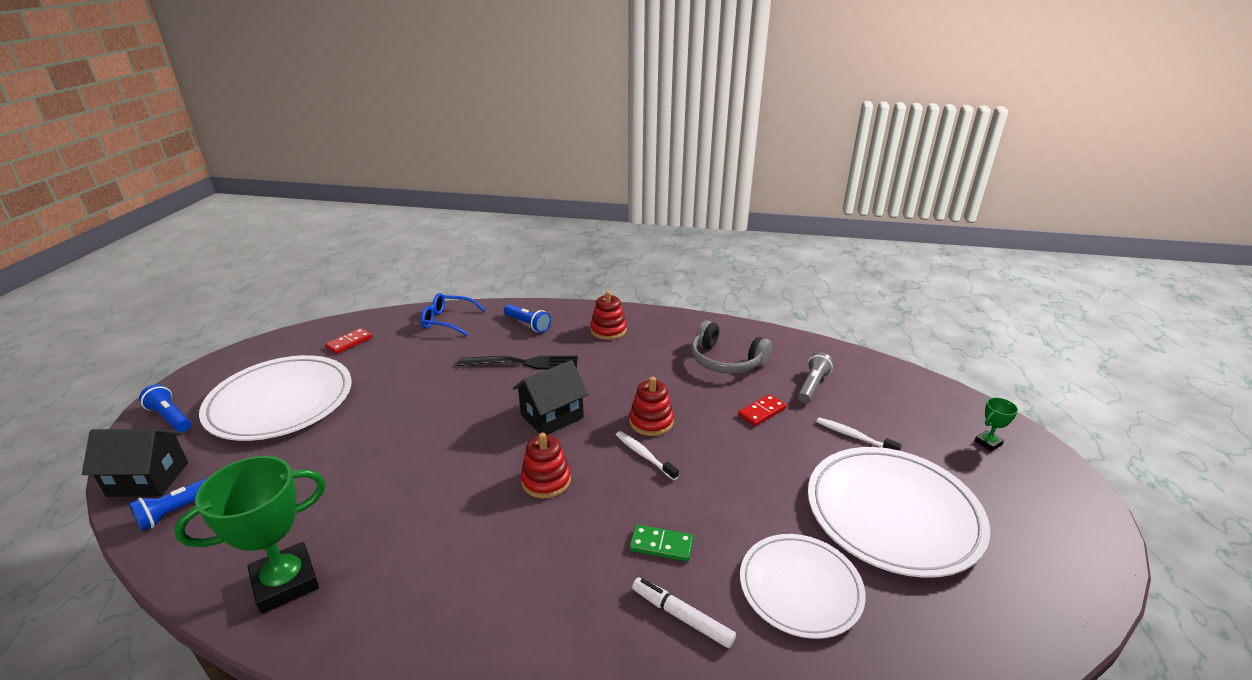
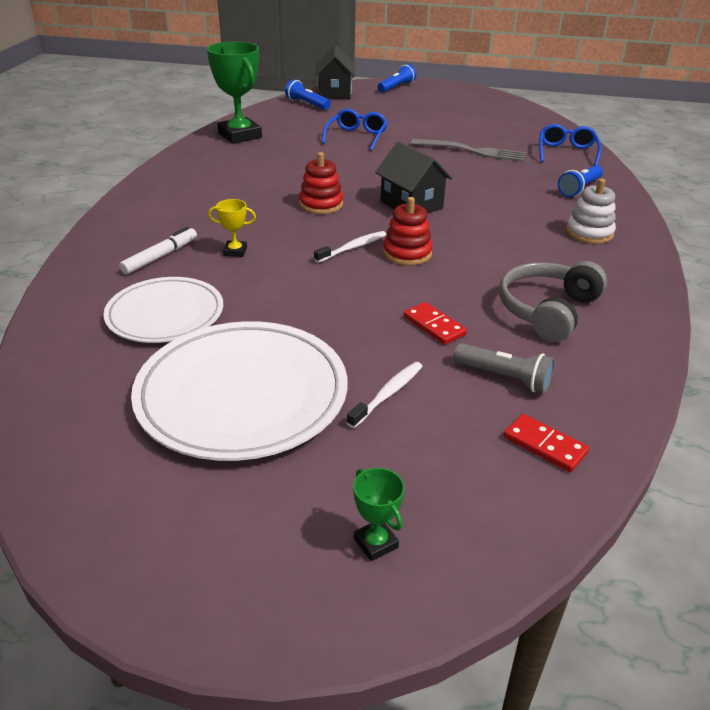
camera: 90 degrees right, 5 degrees up
(280, 402) = (418, 111): white plate -> none
(347, 455) = (356, 137): none -> blue glasses
(349, 343) = (508, 121): red domino -> red domino (544, 445)
(426, 371) = (472, 151): none -> grey fork
(523, 363) = (499, 189): black fork -> none
(608, 330) = (589, 233): red stacking toy -> white stacking toy
(661, 545) = (235, 251): green domino -> yellow trophy

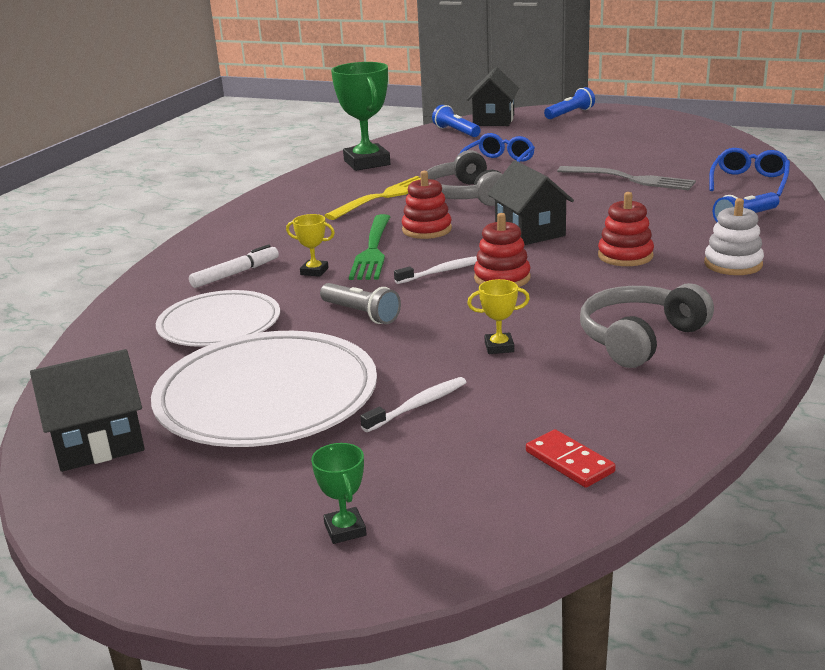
camera: 15 degrees right, 10 degrees down
(90, 463) = (98, 443): none -> black house
(269, 171) = (384, 197): none -> yellow fork
(281, 227) = (373, 250): none -> green fork
(341, 168) = (465, 195): none -> grey headphones
(434, 326) = (499, 347): red domino -> yellow trophy
(500, 227) = (625, 256): none -> red stacking toy
(504, 377) = (555, 398): grey flashlight -> grey flashlight (361, 314)

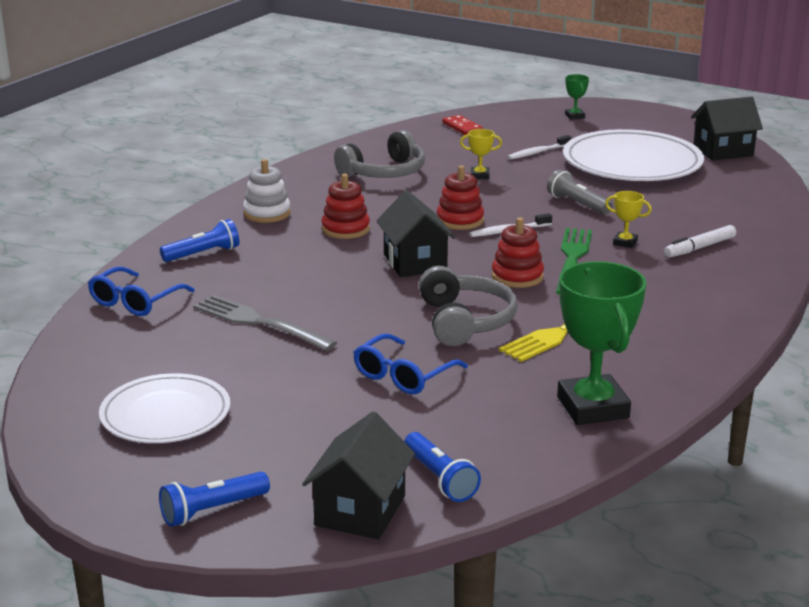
camera: 175 degrees left, 0 degrees up
(219, 324) = (688, 207): white plate -> white plate (165, 414)

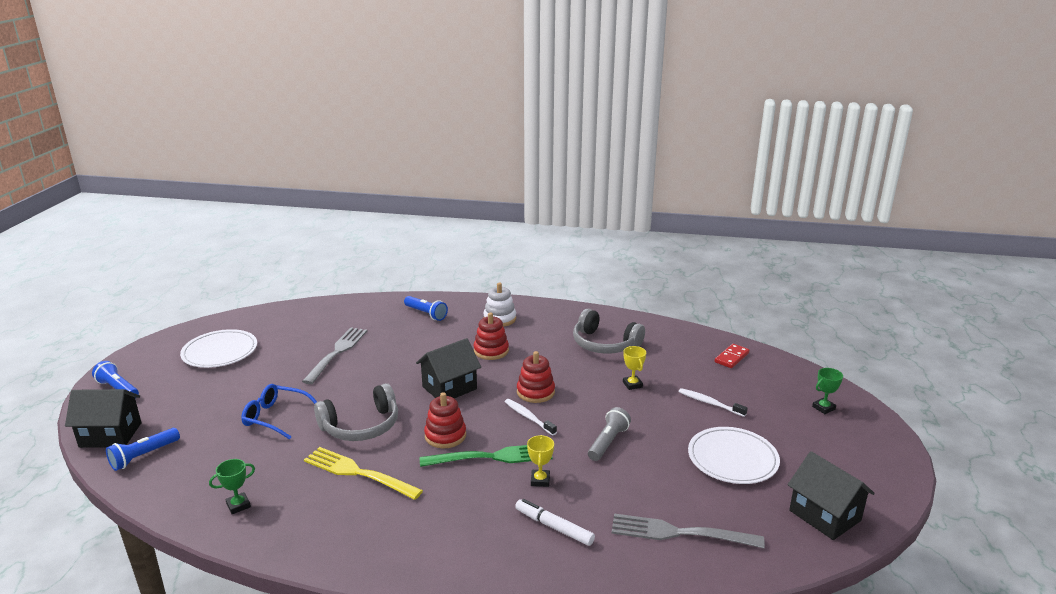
camera: 70 degrees right, 0 degrees up
(135, 302) = (353, 311): blue glasses -> none
(593, 407) = (238, 505): green trophy -> green trophy, size x0.45
(632, 163) = (732, 459): white plate -> white plate, size x0.64
(726, 202) = (679, 533): none -> grey fork

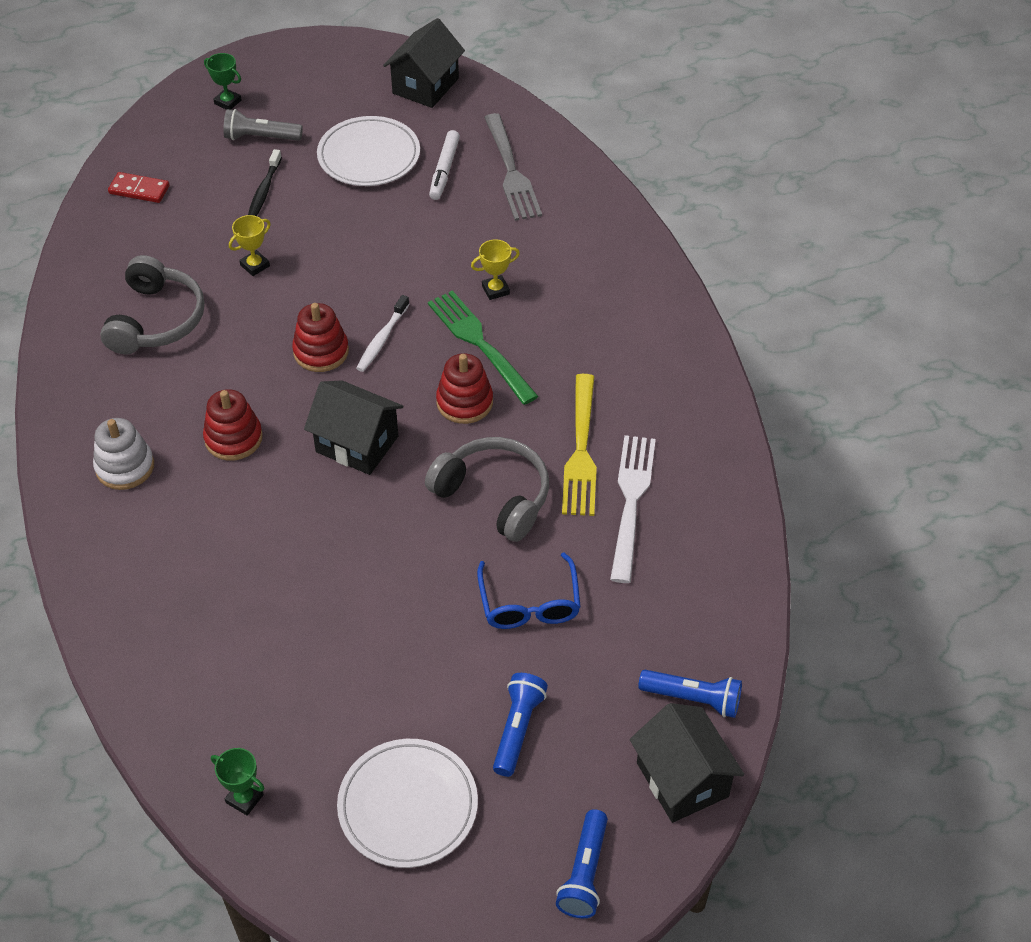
camera: 115 degrees left, 25 degrees up
(238, 505) = (702, 530): green trophy -> green trophy (244, 798)
(296, 481) = (631, 501): none -> white fork
(337, 353) = (329, 630): grey fork -> none
(426, 314) = (146, 574): blue flashlight -> blue flashlight (517, 729)
(554, 527) = (560, 257): white marker -> white marker (444, 170)
(608, 442) = (394, 256): grey flashlight -> grey flashlight (260, 137)
(710, 403) = (264, 190): white toothbrush -> black toothbrush

